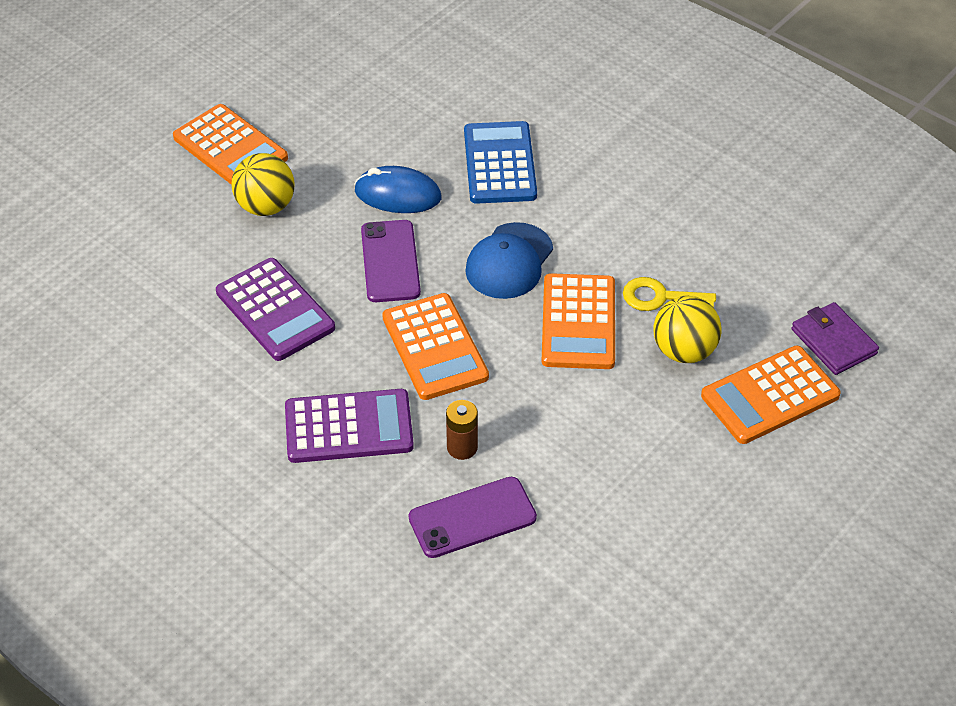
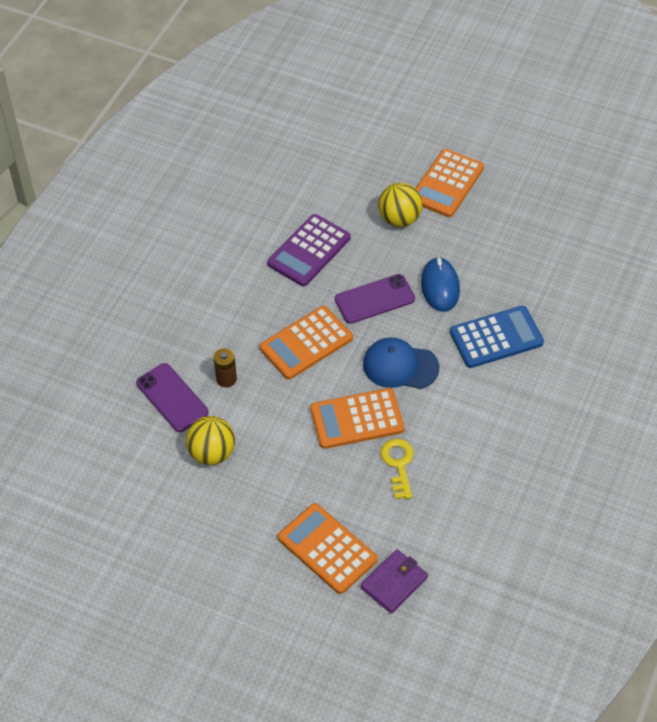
camera: 75 degrees right, 5 degrees up
(349, 427) = (224, 316): purple calculator -> none
(684, 351) = (352, 488): yellow ball -> yellow ball (212, 453)

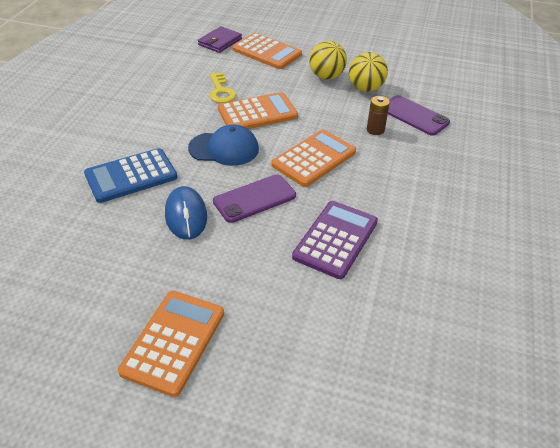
camera: 170 degrees right, 10 degrees down
(399, 219) = (235, 286): yellow ball -> yellow ball (326, 76)

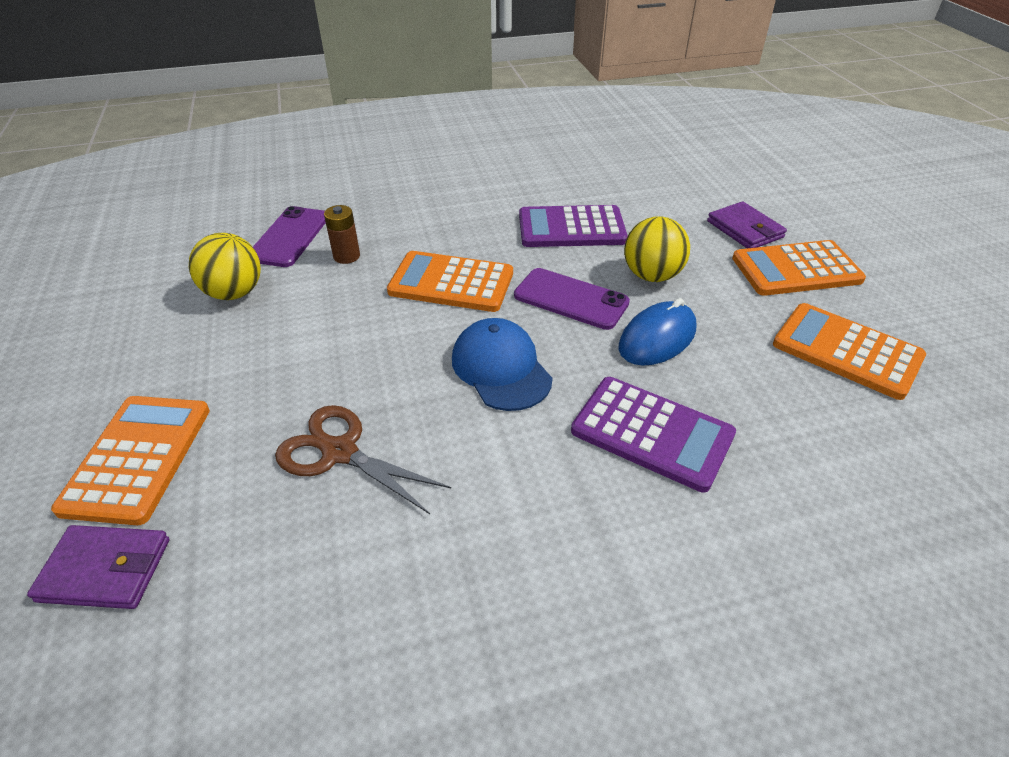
camera: 120 degrees left, 0 degrees up
(131, 176) = (652, 433): blue calculator -> purple calculator
(221, 91) = (339, 452): yellow key -> brown scissors
(250, 351) = (745, 229): none -> purple wallet
(257, 113) = (381, 374): orange calculator -> orange calculator (846, 351)
(326, 76) = (213, 343): yellow ball -> yellow ball (651, 275)

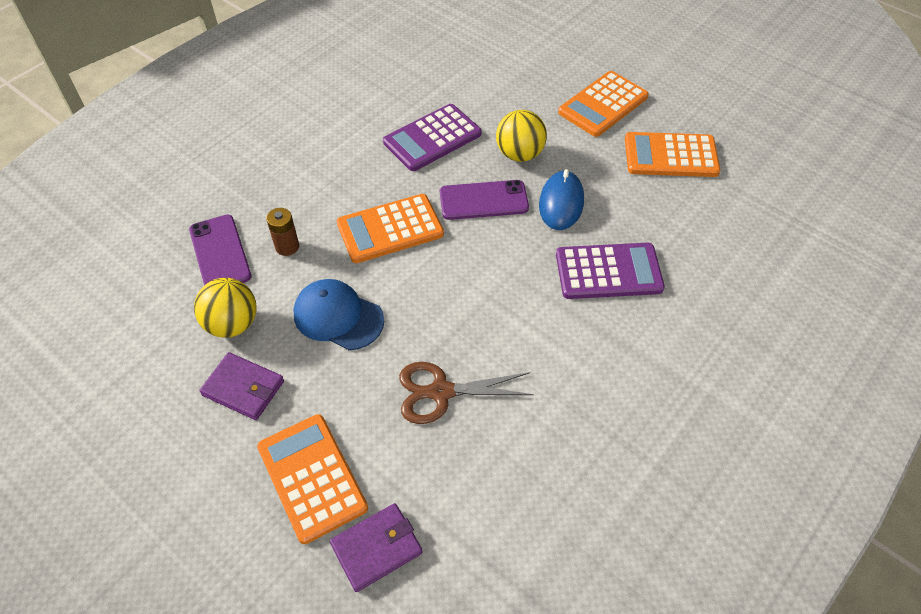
camera: 35 degrees left, 10 degrees up
(501, 368) = (485, 278): blue cap -> blue cap (338, 317)
(745, 229) = (549, 84): purple wallet -> purple wallet (243, 388)

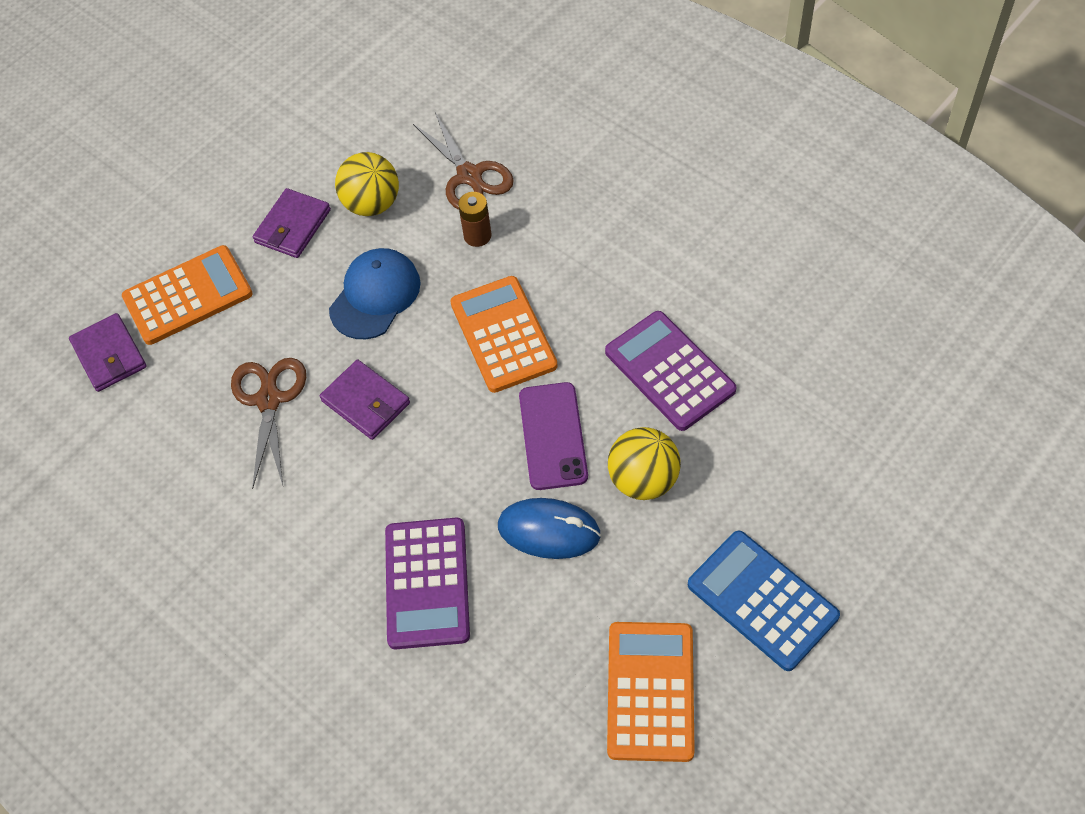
camera: 95 degrees right, 5 degrees up
(220, 253) = (469, 176): purple phone -> brown scissors
(447, 318) = (366, 402): none -> purple wallet
(603, 104) = (762, 600): orange calculator -> blue calculator

